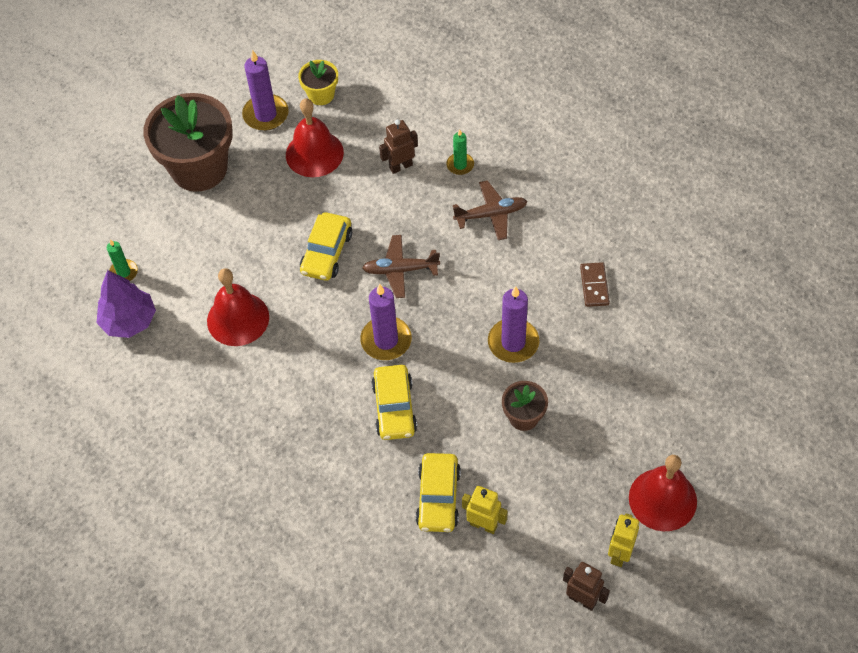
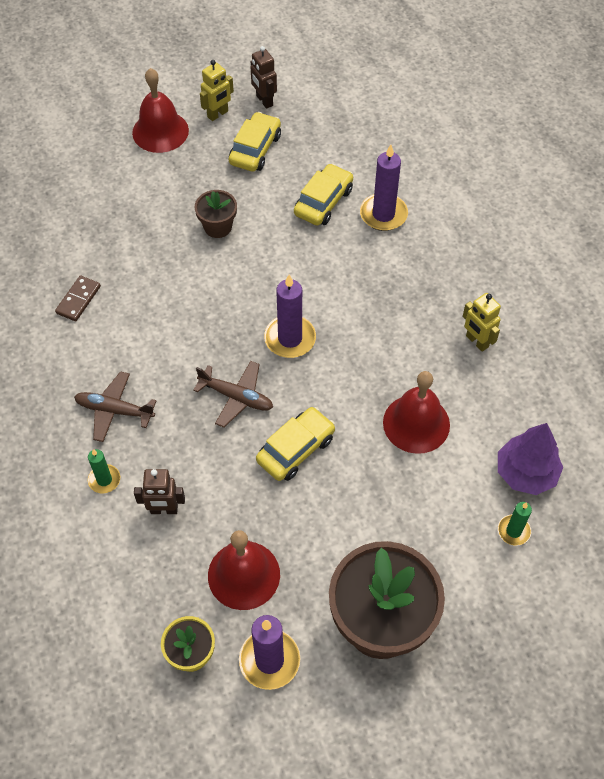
camera: 155 degrees left, 0 degrees up
(394, 408) = (317, 280): yellow car -> yellow car (255, 149)
(483, 525) = (301, 170): yellow robot -> yellow robot (477, 341)
(513, 342) = (183, 286): purple candle -> purple candle (383, 214)

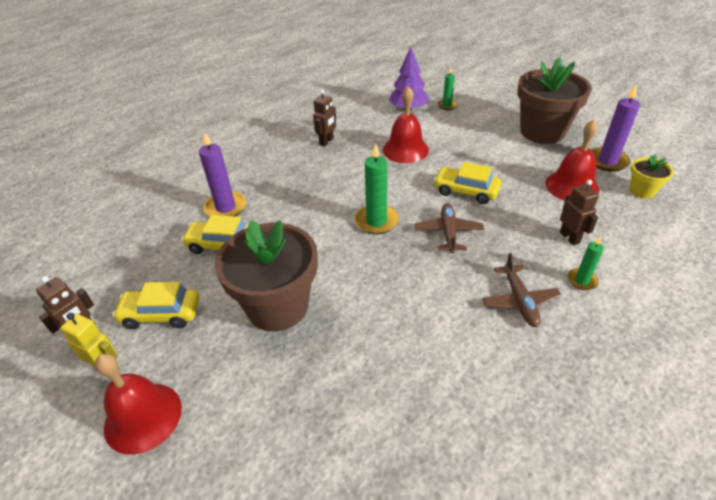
camera: 110 degrees left, 15 degrees down
(78, 300) = (426, 386): brown domino -> none
(218, 227) = (278, 306): brown flower pot -> brown flower pot, size x2.09
(290, 338) = (376, 221): purple candle -> green candle
(477, 341) = (326, 141): yellow robot -> brown robot

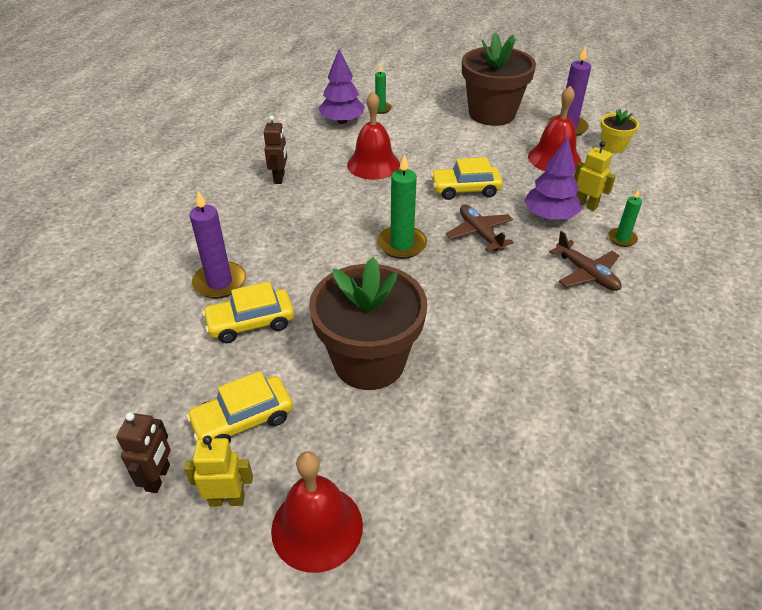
camera: 30 degrees left, 0 degrees up
(525, 237) = (549, 216): none -> purple tree
(569, 237) = (586, 205): brown robot -> yellow robot

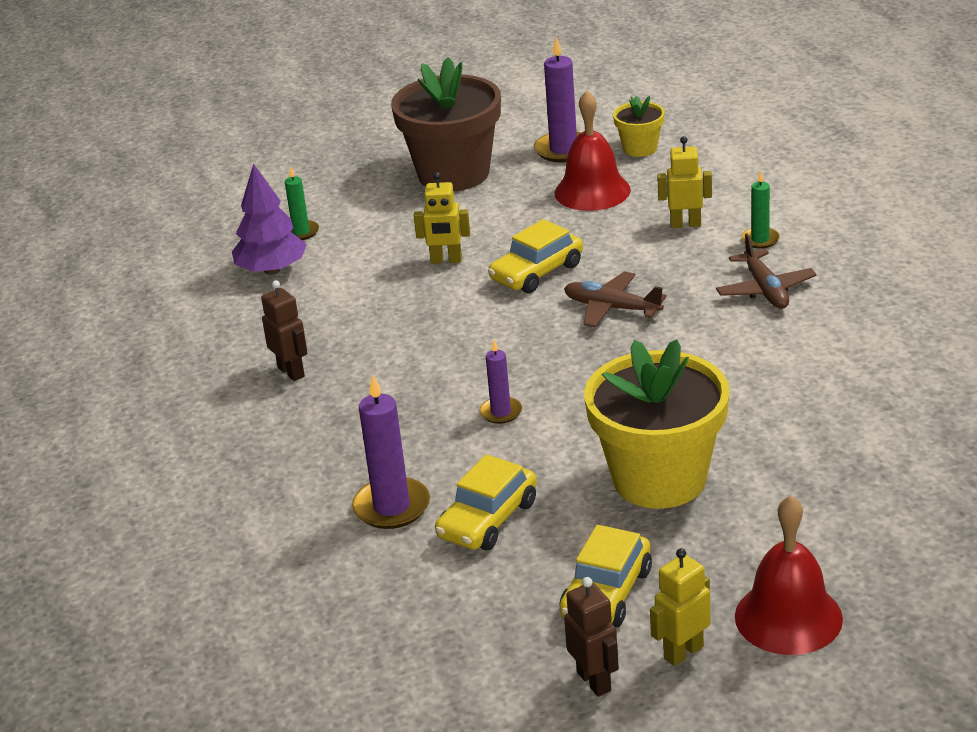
camera: 35 degrees left, 10 degrees down
(342, 261) = (501, 412): none -> purple candle
(369, 361) = (659, 479): brown flower pot -> yellow flower pot
(373, 164) = (389, 299): red bell -> none
(401, 244) = (543, 362): green candle -> none
(428, 158) = (446, 260): none -> yellow robot
(549, 216) = (662, 254): purple tree -> none
(586, 273) = (765, 290): brown plane -> brown plane turned 60 degrees clockwise

